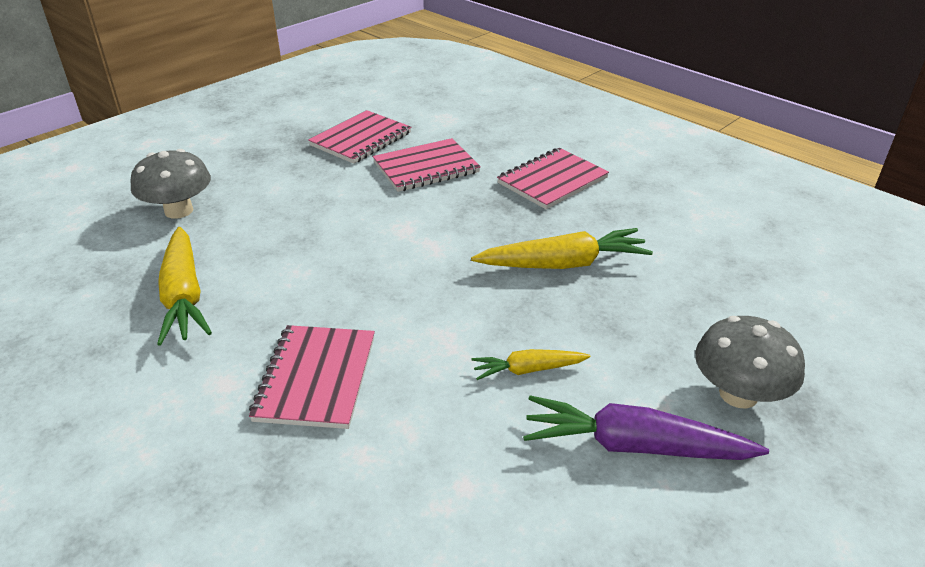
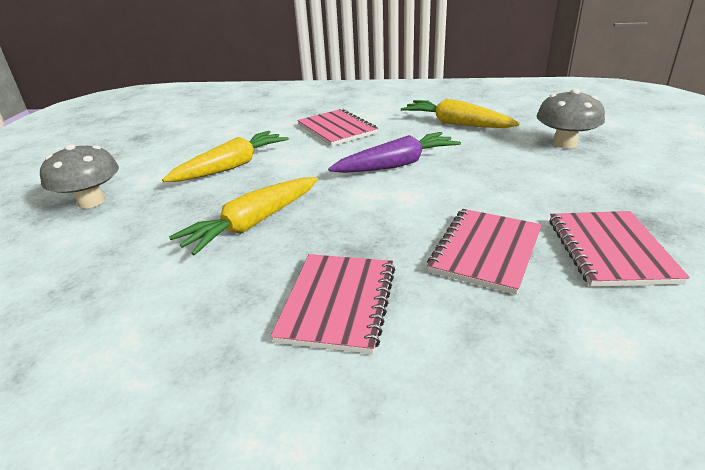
camera: 145 degrees right, 5 degrees down
(528, 370) = (231, 166): yellow carrot -> yellow carrot, size x1.78
(634, 446) = (155, 164): purple carrot -> purple carrot (396, 165)

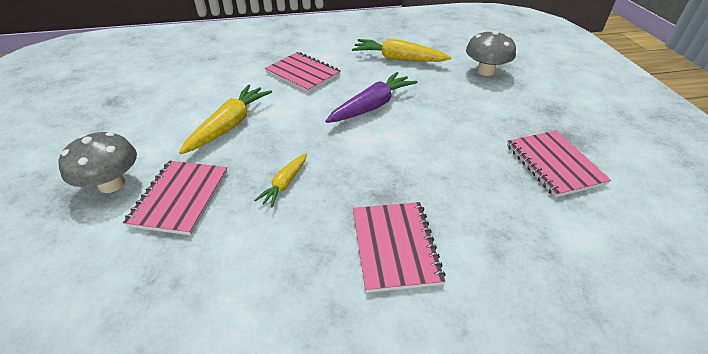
camera: 20 degrees left, 10 degrees up
(253, 224) = (285, 183): yellow carrot -> yellow carrot, size x0.56
(485, 251) = (476, 179): pink notebook -> pink notebook (180, 198)

